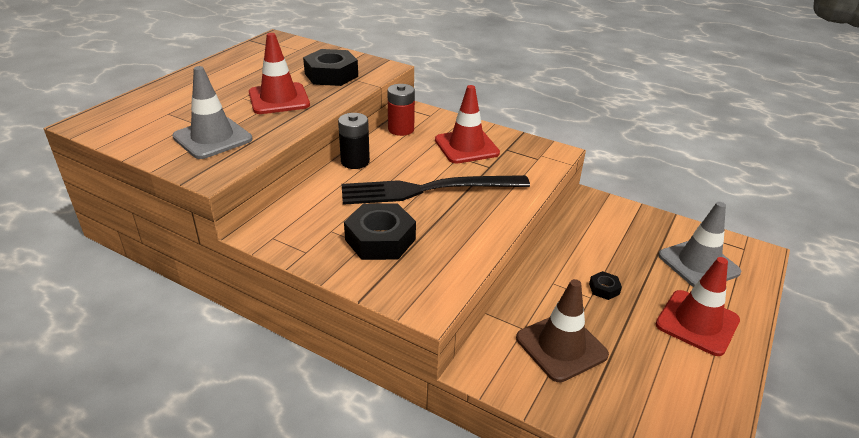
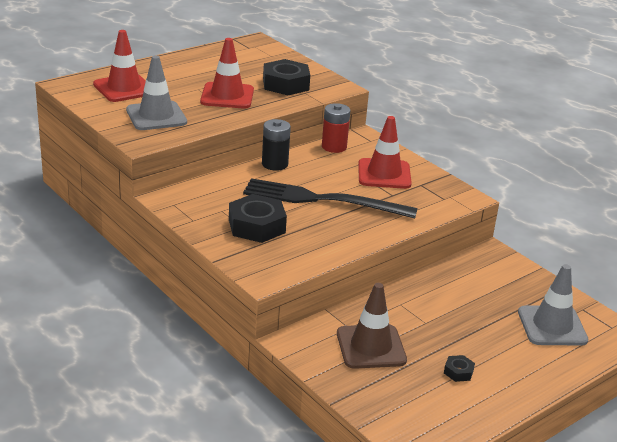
camera: 20 degrees right, 5 degrees down
(604, 289) = (443, 320): black nut -> black nut (458, 372)
(697, 322) = (507, 365): red traffic cone -> red traffic cone (124, 88)

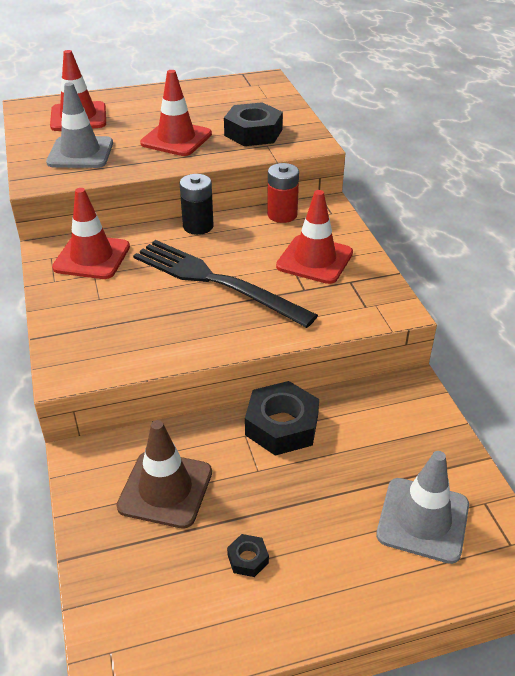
camera: 25 degrees right, 10 degrees up
(208, 199) = (92, 257): none -> red traffic cone
(256, 226) = (114, 301): black nut -> black nut (281, 425)

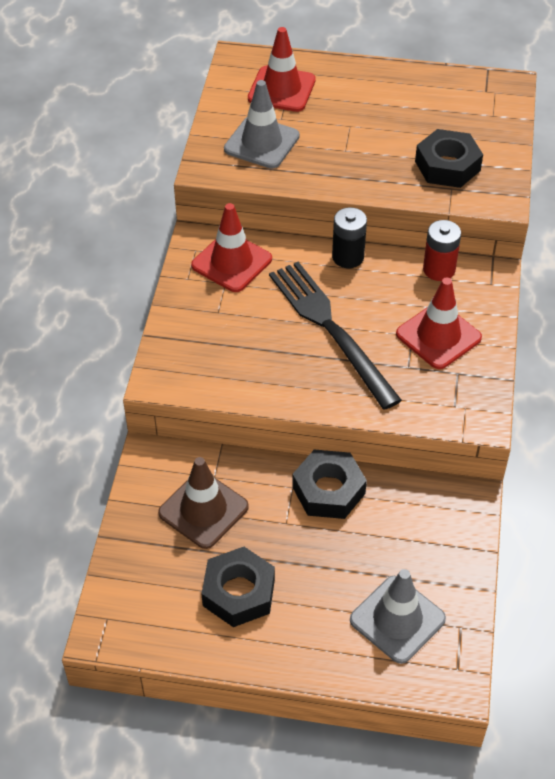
camera: 25 degrees right, 10 degrees up
(176, 139) = (364, 151): red traffic cone -> none
(248, 559) = (238, 592): black nut -> black nut, size x2.17

